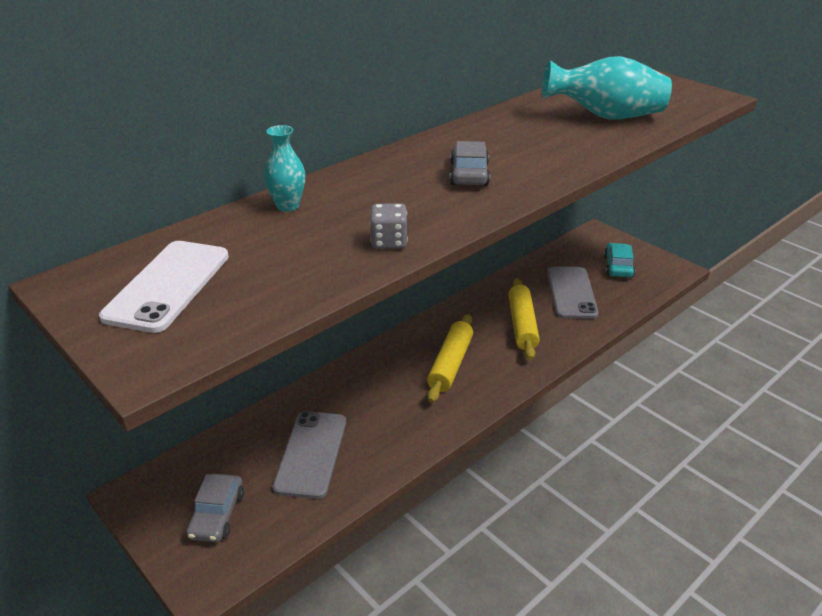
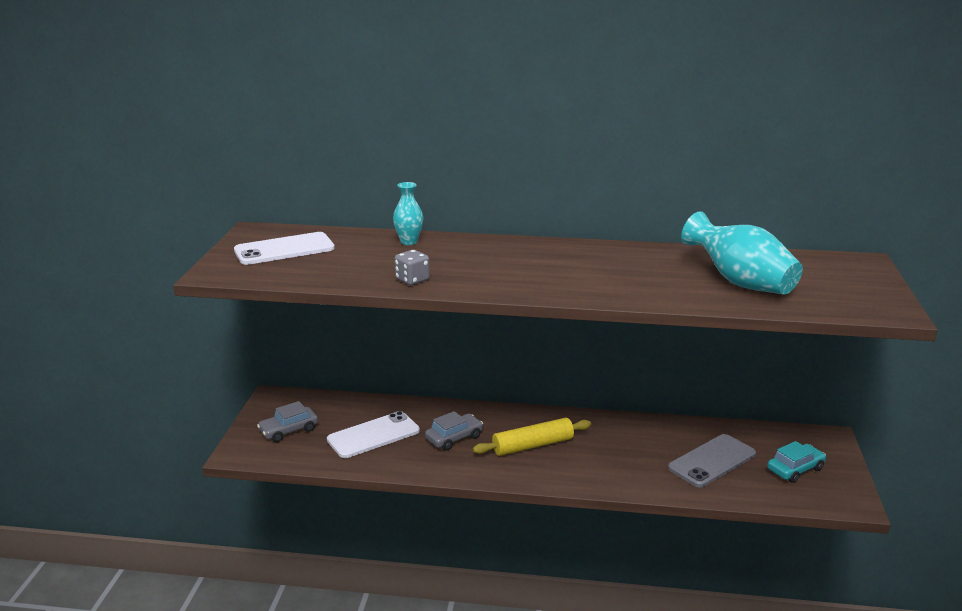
camera: 50 degrees right, 10 degrees down
(311, 454) = (373, 435): grey phone -> white phone
(469, 174) = (542, 271): grey car -> grey car (454, 438)
(522, 325) = (628, 456): yellow rolling pin -> none

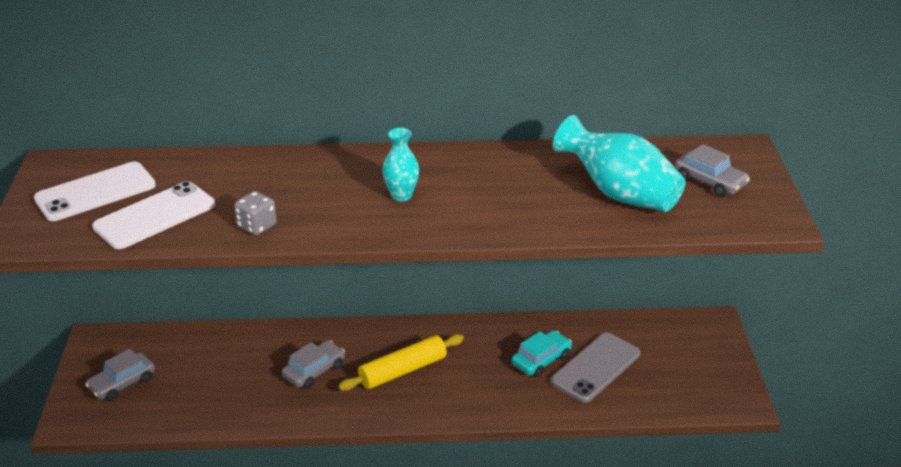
camera: 10 degrees left, 10 degrees up
(373, 435) = (222, 378): white phone -> white phone (155, 216)
(409, 242) = (242, 166): turquoise vase -> turquoise vase (401, 195)
(795, 469) = (682, 367): turquoise car -> turquoise car (541, 360)
(827, 280) = (710, 182): none -> grey car

